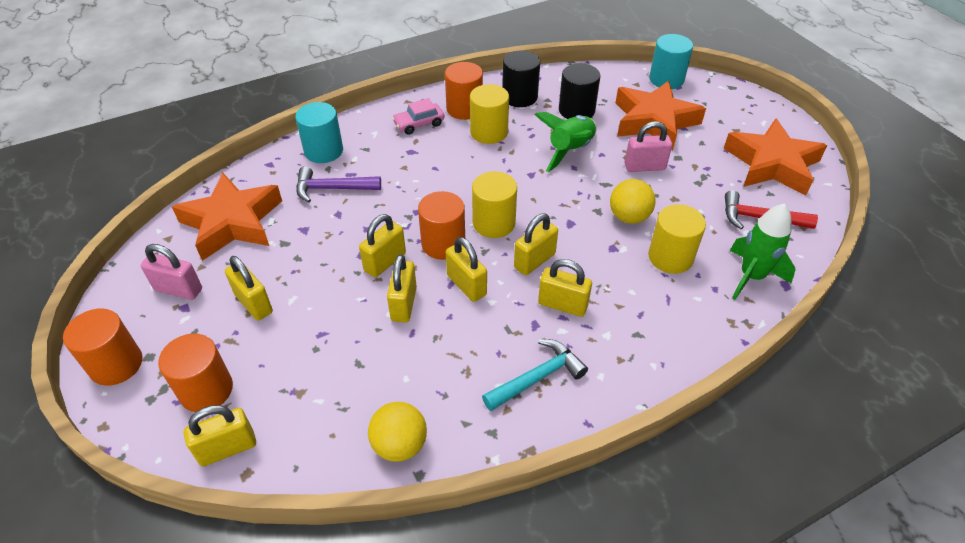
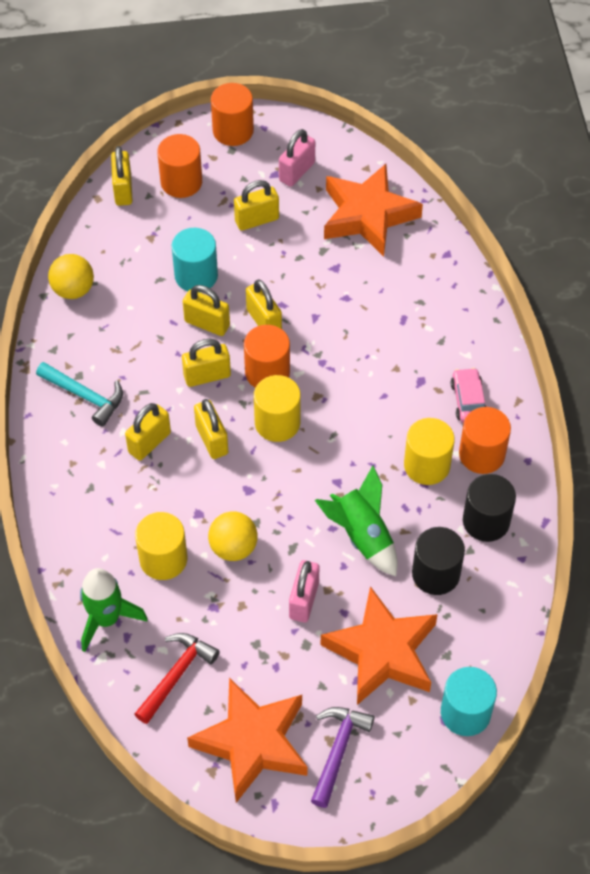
camera: 110 degrees right, 10 degrees up
(323, 151) = (451, 303): turquoise cylinder -> turquoise cylinder (196, 275)
(332, 189) = (385, 299): purple hammer -> purple hammer (338, 750)
(538, 377) = (85, 396): turquoise hammer -> turquoise hammer turned 45 degrees counterclockwise

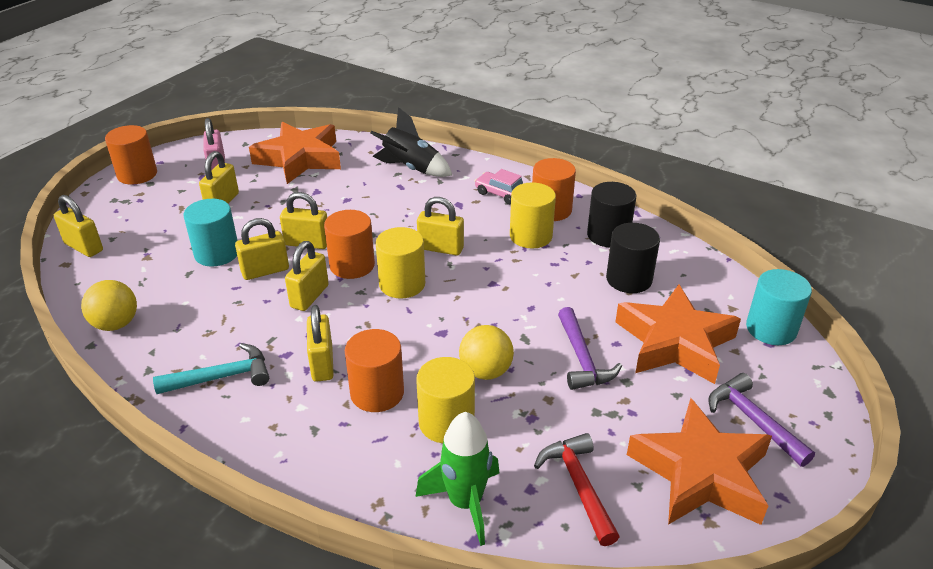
camera: 50 degrees left, 20 degrees down
(181, 182) = (131, 217): orange cylinder -> orange cylinder (377, 393)
(212, 440) = (369, 326): yellow padlock -> yellow padlock (440, 248)
(304, 600) = (582, 359): pink padlock -> purple hammer
(362, 536) = (555, 296): green rocket -> none
(438, 305) = (411, 168): none -> black rocket

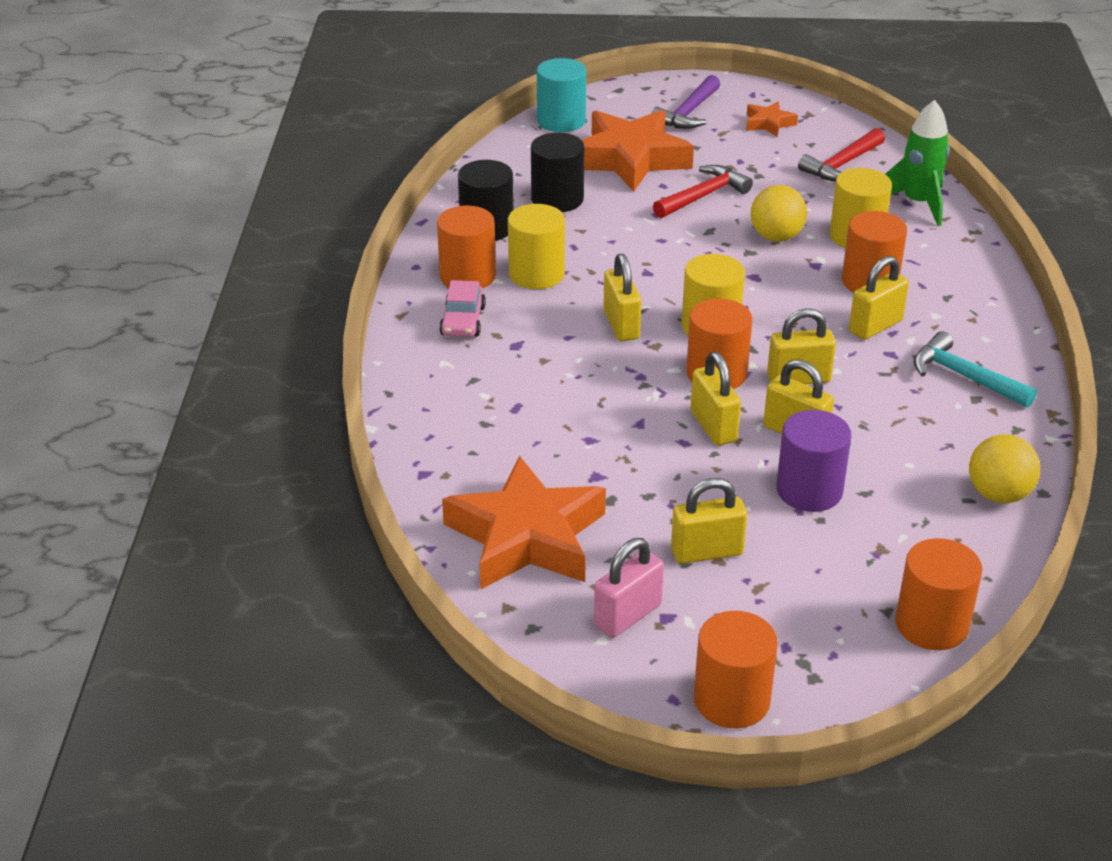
camera: 120 degrees left, 0 degrees up
(84, 247) = (931, 624): yellow padlock -> orange cylinder
(217, 253) = (809, 490): turquoise cylinder -> purple cylinder
(411, 168) = (461, 416): black rocket -> none
(582, 359) = (703, 196): purple hammer -> red hammer
(701, 473) = (768, 123): orange star -> orange star, size x0.45

